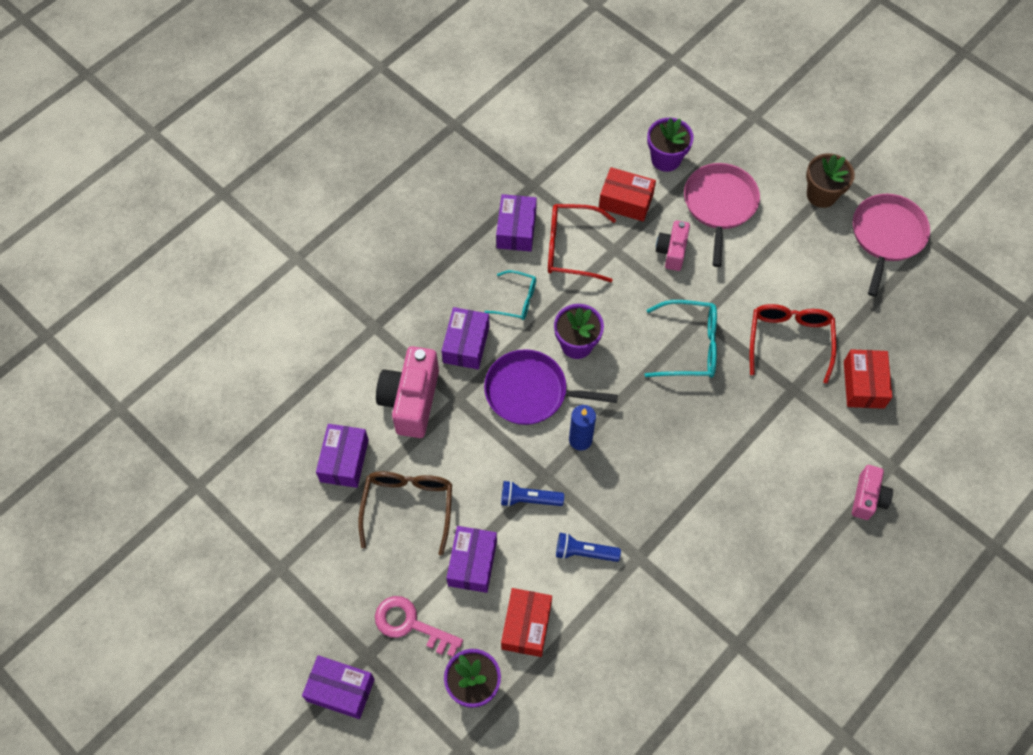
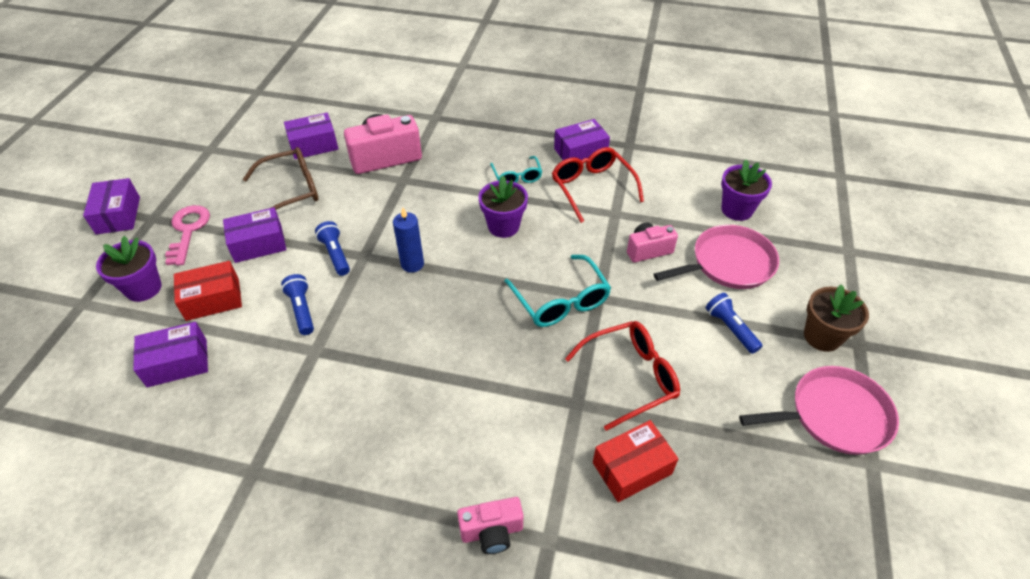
camera: 60 degrees right, 15 degrees down
(466, 344) = (455, 166): purple box -> purple box (177, 363)
(531, 392) = (438, 217): purple pan -> none
(626, 201) = (669, 202): red box -> none
(782, 247) = (730, 328): none -> blue flashlight

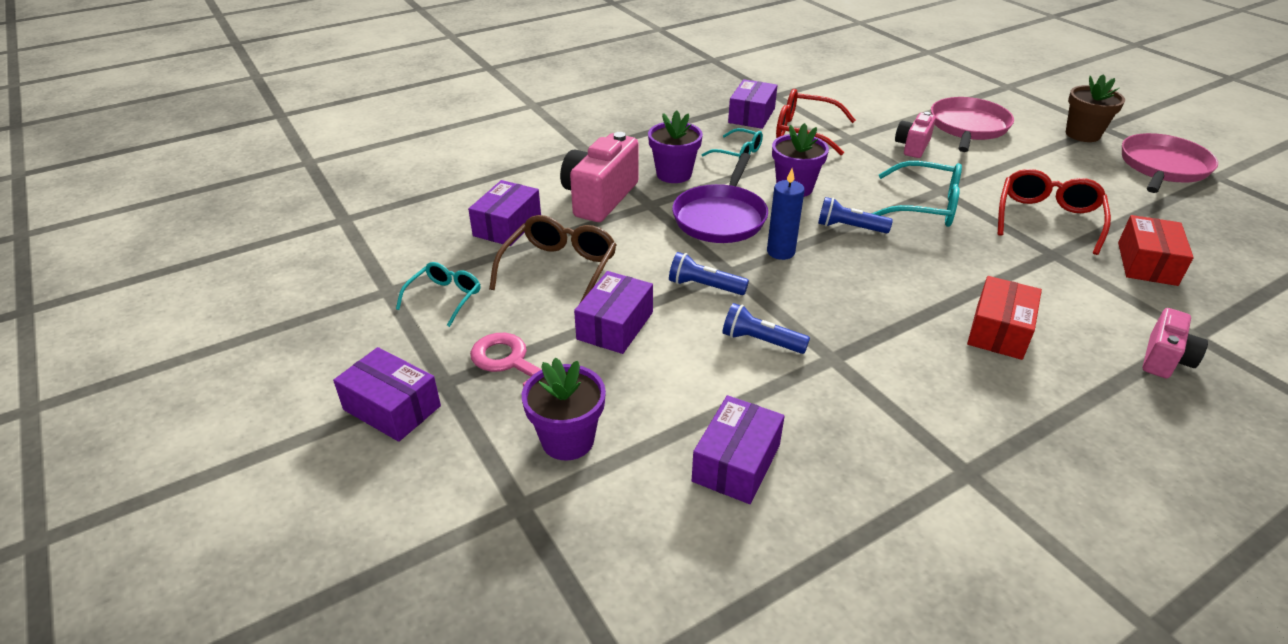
camera: 45 degrees left, 10 degrees down
(213, 299) = (662, 394): red box -> red box (999, 331)
(222, 170) = (445, 297): none -> turquoise glasses
(423, 216) = (721, 217): none -> purple pan
(730, 328) = (1038, 159): blue flashlight -> blue flashlight (849, 227)
(737, 210) = (913, 97): purple flower pot -> purple flower pot (674, 174)

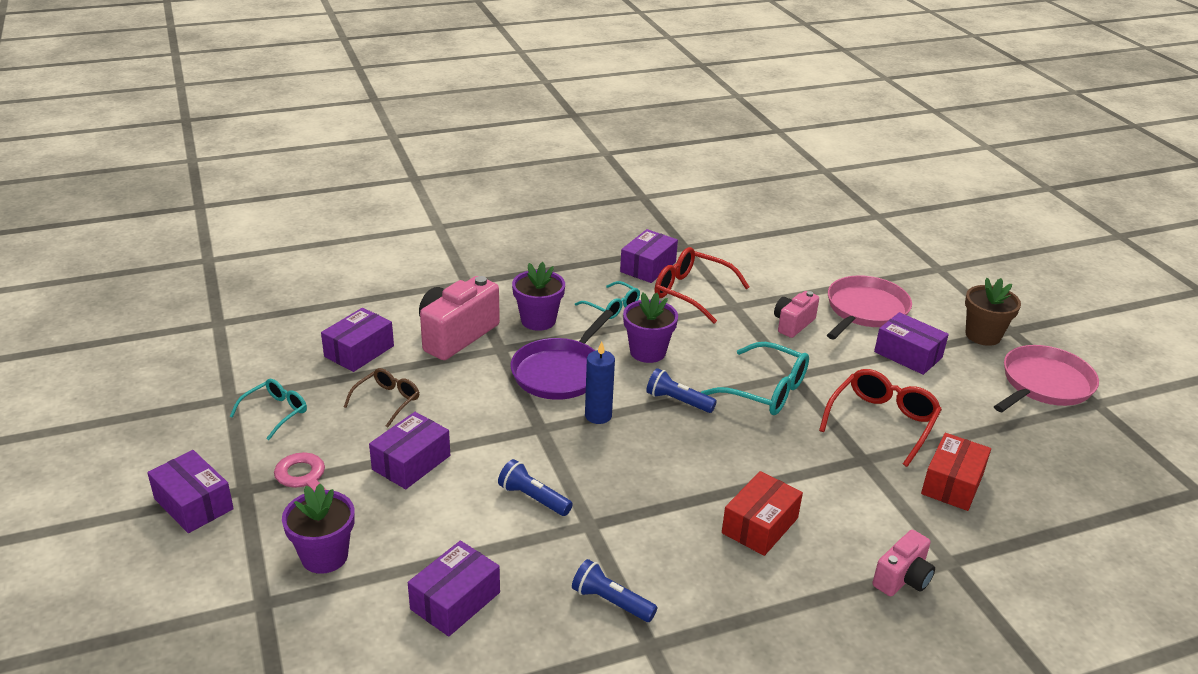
camera: 10 degrees right, 5 degrees down
(560, 269) = (387, 401): brown glasses -> brown glasses, size x0.62
(704, 286) = (509, 438): blue flashlight -> blue flashlight (611, 601)
(1030, 158) = (908, 355): none -> purple box

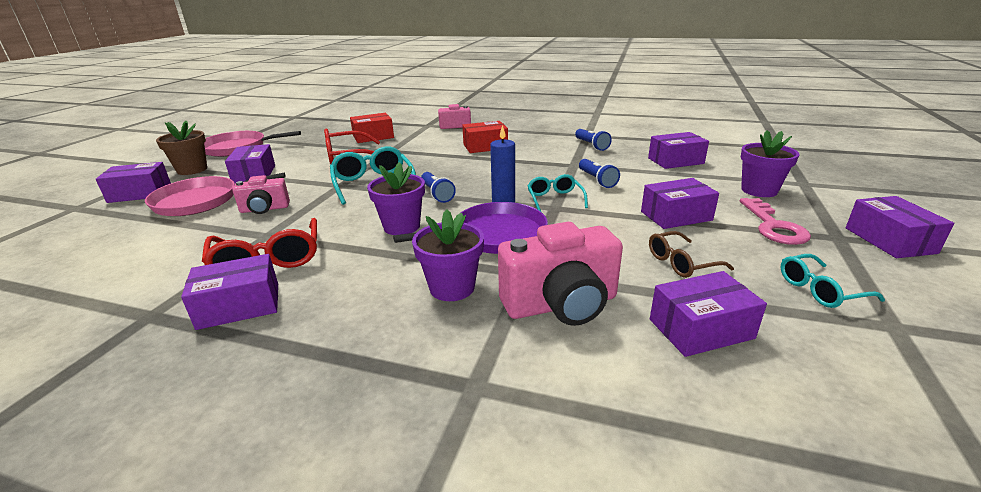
camera: 140 degrees left, 5 degrees down
(612, 307) = (360, 273): turquoise glasses -> turquoise glasses (554, 199)
(937, 296) = (140, 193): none -> purple box

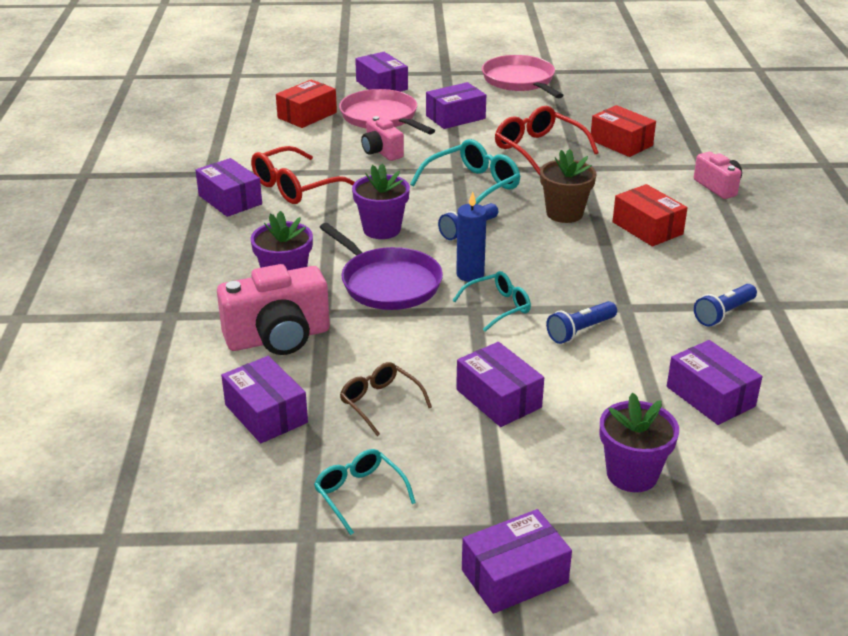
camera: 70 degrees right, 5 degrees up
(126, 235) = (307, 115): none -> red box
(192, 170) = (446, 84): brown flower pot -> brown flower pot (564, 213)
(561, 304) = (278, 338): pink camera -> pink camera turned 75 degrees counterclockwise
(773, 226) = (508, 477): pink key -> none

